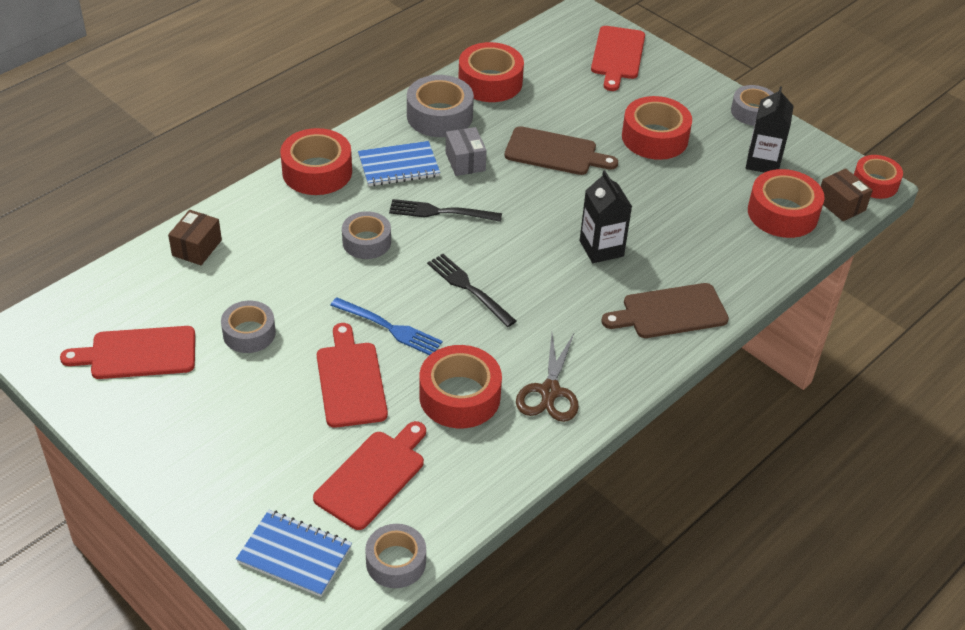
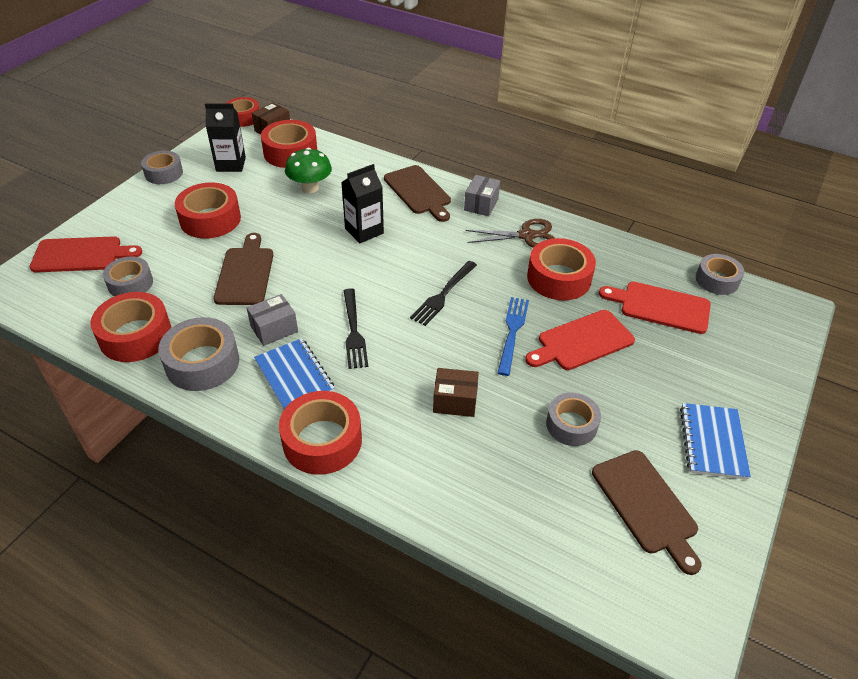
camera: 105 degrees left, 0 degrees up
(138, 353) = (646, 505): red cutting board -> brown cutting board
(197, 248) = (481, 510): brown box -> brown box (455, 401)
(294, 555) = (753, 330): blue notebook -> blue notebook (712, 442)
(366, 242) = (414, 373): grey tape -> grey tape (130, 283)
(628, 365) = (481, 204): none -> grey box
(699, 219) = (310, 188): none -> green mushroom

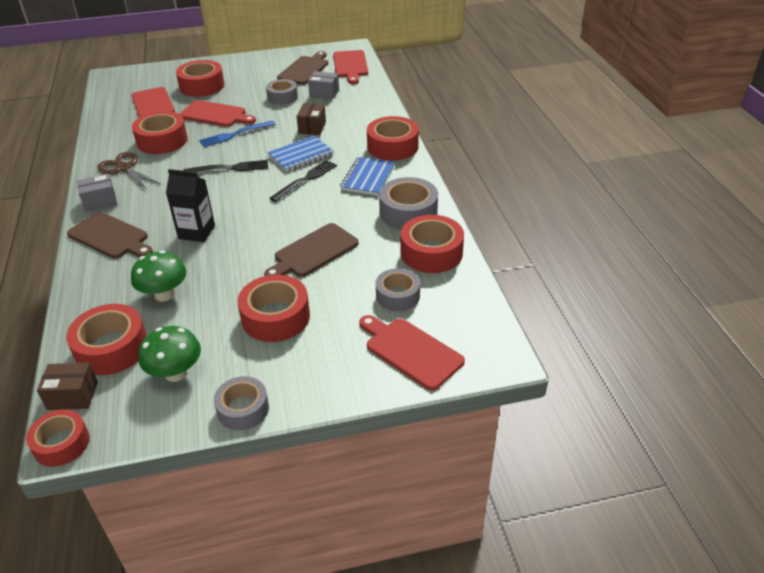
camera: 130 degrees left, 5 degrees down
(231, 164) = (176, 373): black carton -> green mushroom
(274, 329) = (345, 206): grey box -> grey box (324, 93)
(418, 192) = (110, 237): brown cutting board -> brown cutting board turned 105 degrees clockwise
(455, 401) = (312, 127): brown box -> brown box turned 45 degrees clockwise
(609, 576) = (350, 65): none -> red cutting board
(683, 369) = (202, 86): none -> red tape
(712, 442) = (245, 68): blue notebook -> blue notebook (301, 155)
(717, 280) = (105, 99): grey tape -> none

